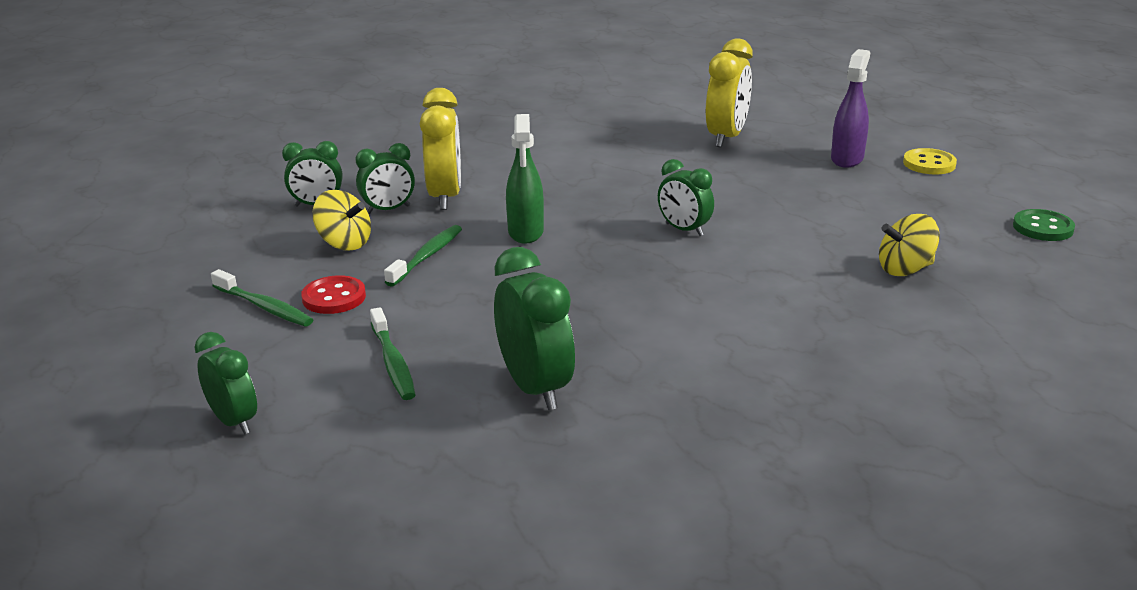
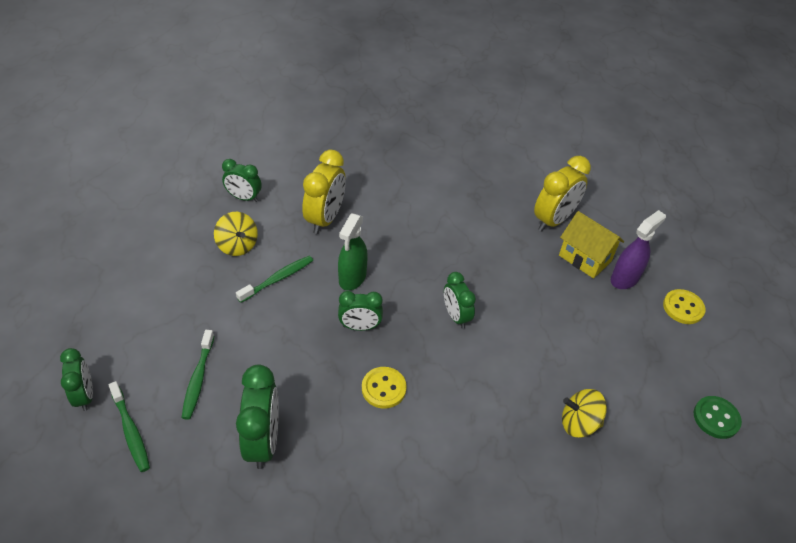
camera: 20 degrees right, 20 degrees up
(264, 307) = (158, 292): green toothbrush -> green toothbrush (131, 431)
(334, 297) = (201, 299): red button -> none
(388, 210) = (283, 219): green clock -> green clock (360, 327)
(651, 305) = (383, 388): none -> yellow button
(789, 155) = (584, 258): none -> yellow house

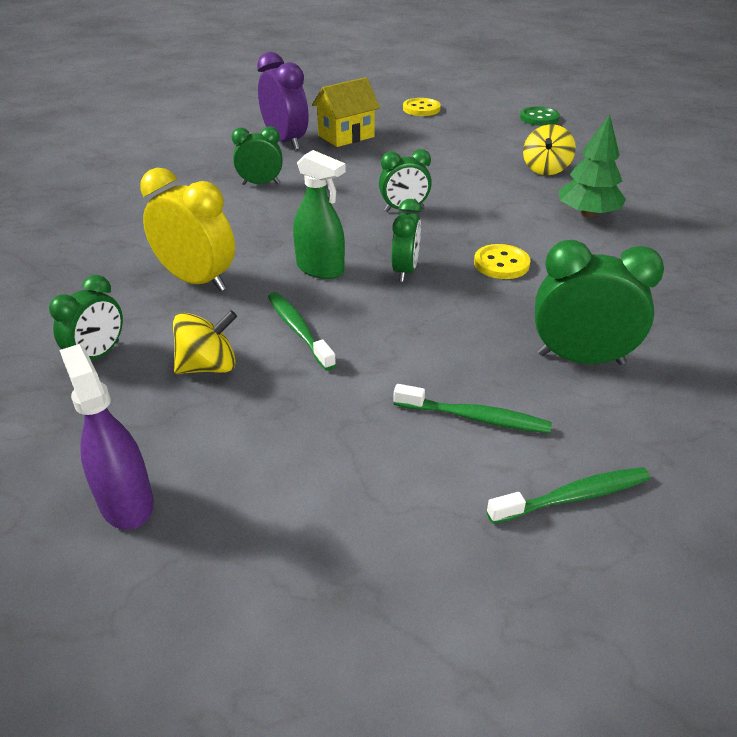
camera: 75 degrees left, 10 degrees down
(85, 395) = (500, 565): green clock -> green clock (260, 184)
(490, 457) = (587, 214): none -> green tree
(553, 220) = (285, 142): yellow clock -> purple clock
(624, 278) = (379, 124): purple spray bottle -> purple spray bottle (126, 502)

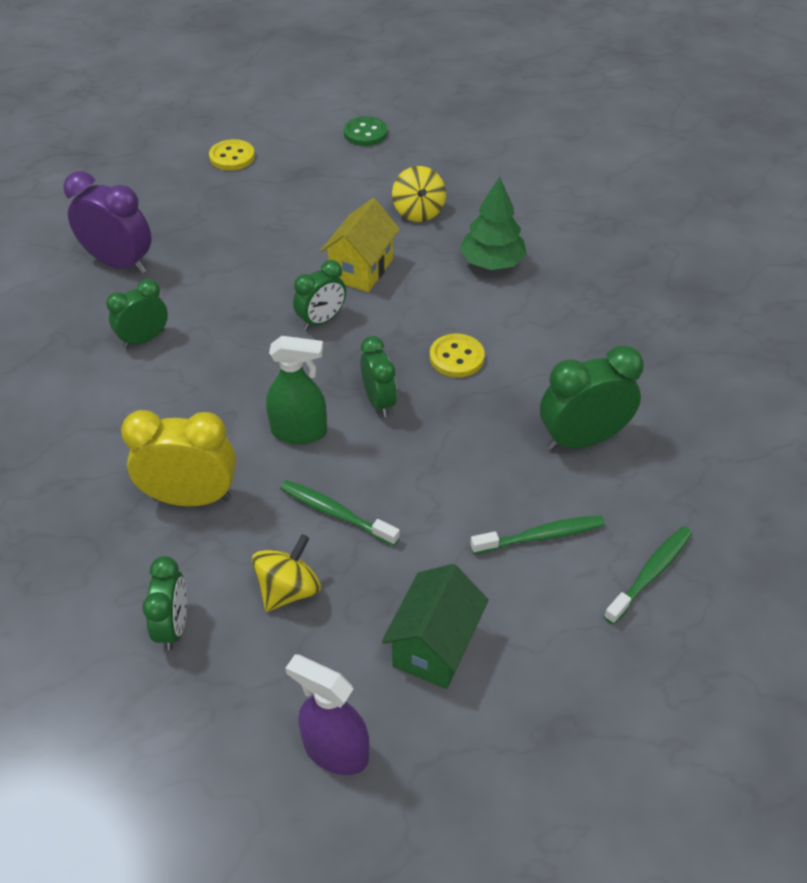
camera: 30 degrees left, 10 degrees up
(292, 461) = (434, 646): none -> green house
(346, 136) = (181, 231): yellow house -> yellow house (361, 269)

